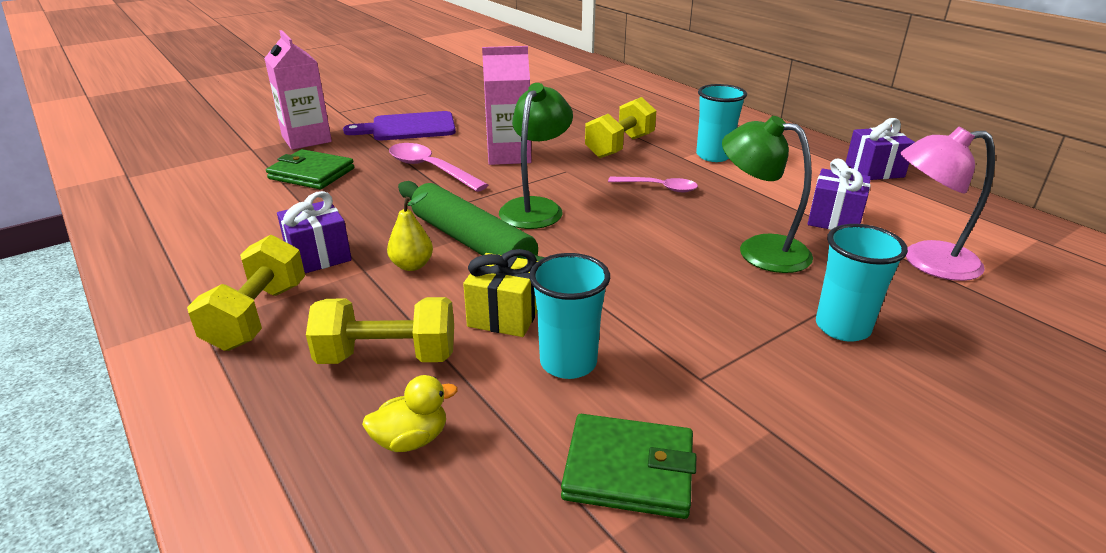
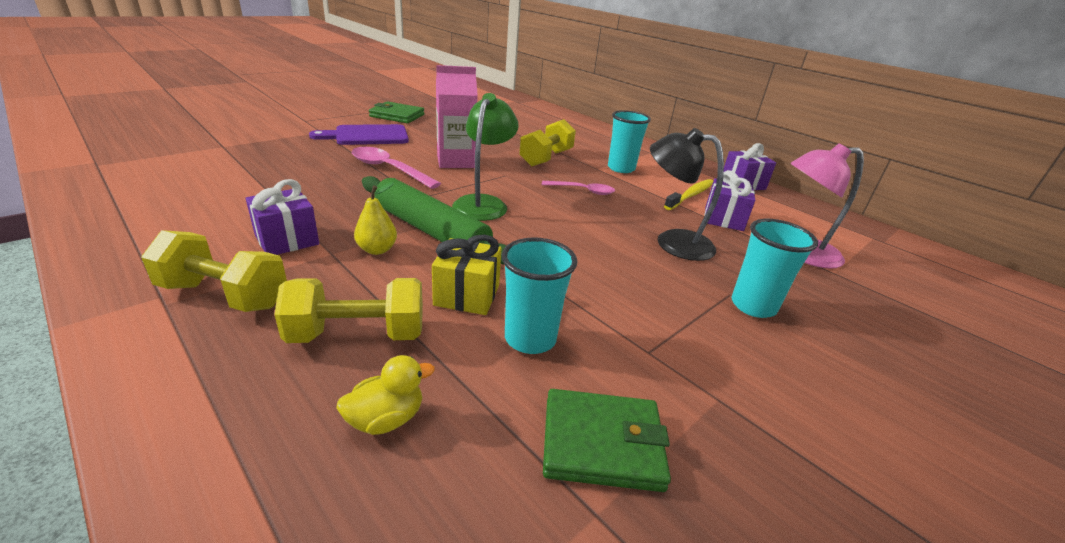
camera: 10 degrees left, 0 degrees up
(258, 316) = (224, 295): yellow dumbbell -> yellow dumbbell turned 75 degrees counterclockwise
(306, 139) = (275, 141): pink carton -> none
(311, 174) = (280, 169): green wallet -> green wallet (397, 115)
(759, 250) = (672, 242): green lamp -> black lamp
(798, 189) = (690, 195): none -> yellow toothbrush

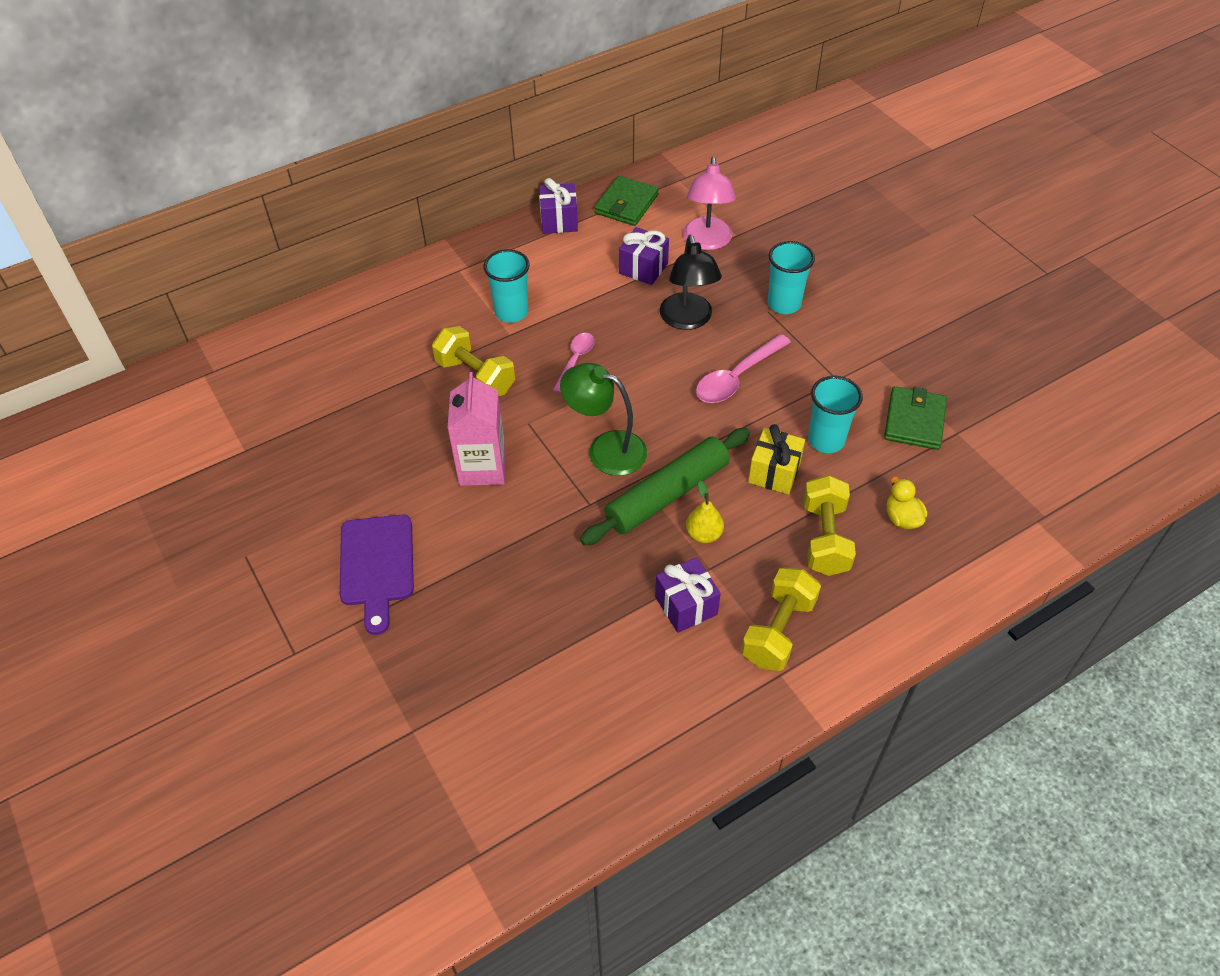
camera: 75 degrees left, 20 degrees up
(389, 169) = (507, 534): pink spoon -> pink spoon (737, 377)
(397, 115) = (278, 534): green wallet -> green wallet (626, 204)
(672, 242) = (688, 320): black lamp -> black lamp turned 45 degrees counterclockwise
(690, 195) = (588, 274): yellow toothbrush -> none

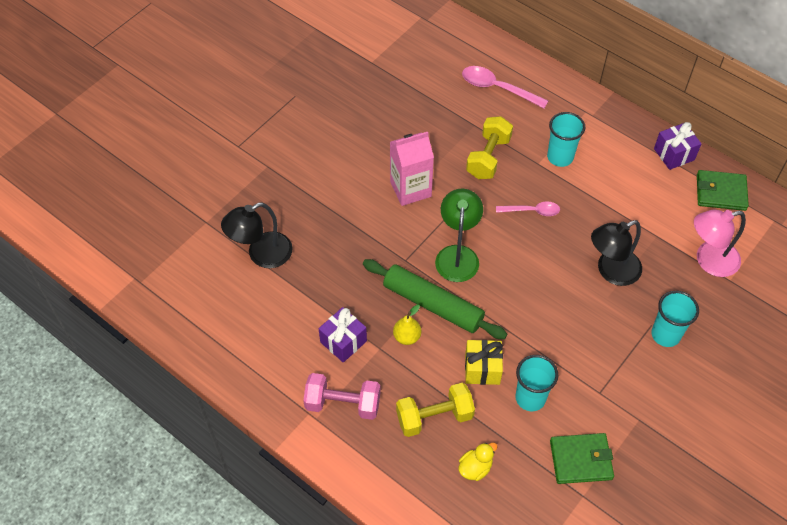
camera: 70 degrees right, 5 degrees up
(377, 565) = (312, 162): purple cutting board -> none
(506, 669) = (261, 255): none -> black lamp
(643, 268) = (652, 225): purple gift -> none
(737, 377) = (566, 320): pink spoon -> pink spoon (497, 88)
(778, 631) = (343, 404): yellow dumbbell -> pink dumbbell

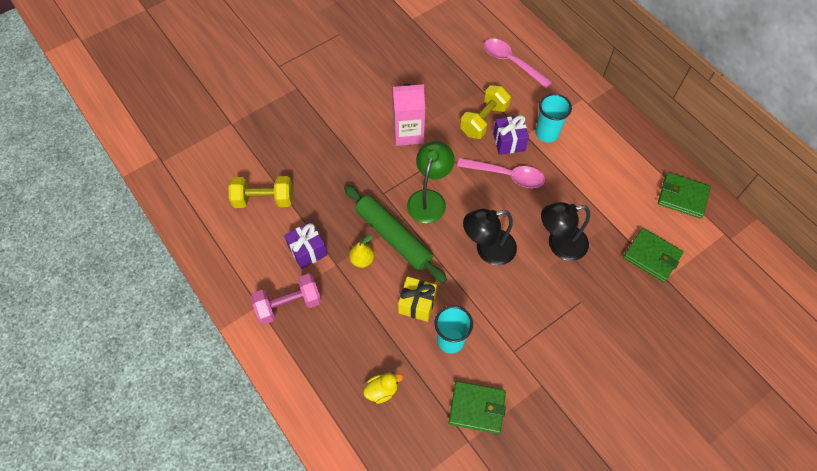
camera: 15 degrees right, 5 degrees up
(261, 255) = (266, 161): black lamp -> black lamp (487, 250)
(343, 404) = (289, 304): pink dumbbell -> pink dumbbell turned 45 degrees counterclockwise
(434, 417) = (362, 336): yellow dumbbell -> yellow dumbbell (264, 199)
(532, 211) = (506, 175): pink spoon -> pink spoon, size x1.55
(665, 334) = (590, 314): turquoise cup -> none
(674, 154) = (650, 153): purple gift -> purple gift (509, 142)
(709, 261) = (651, 256): pink lamp -> green wallet

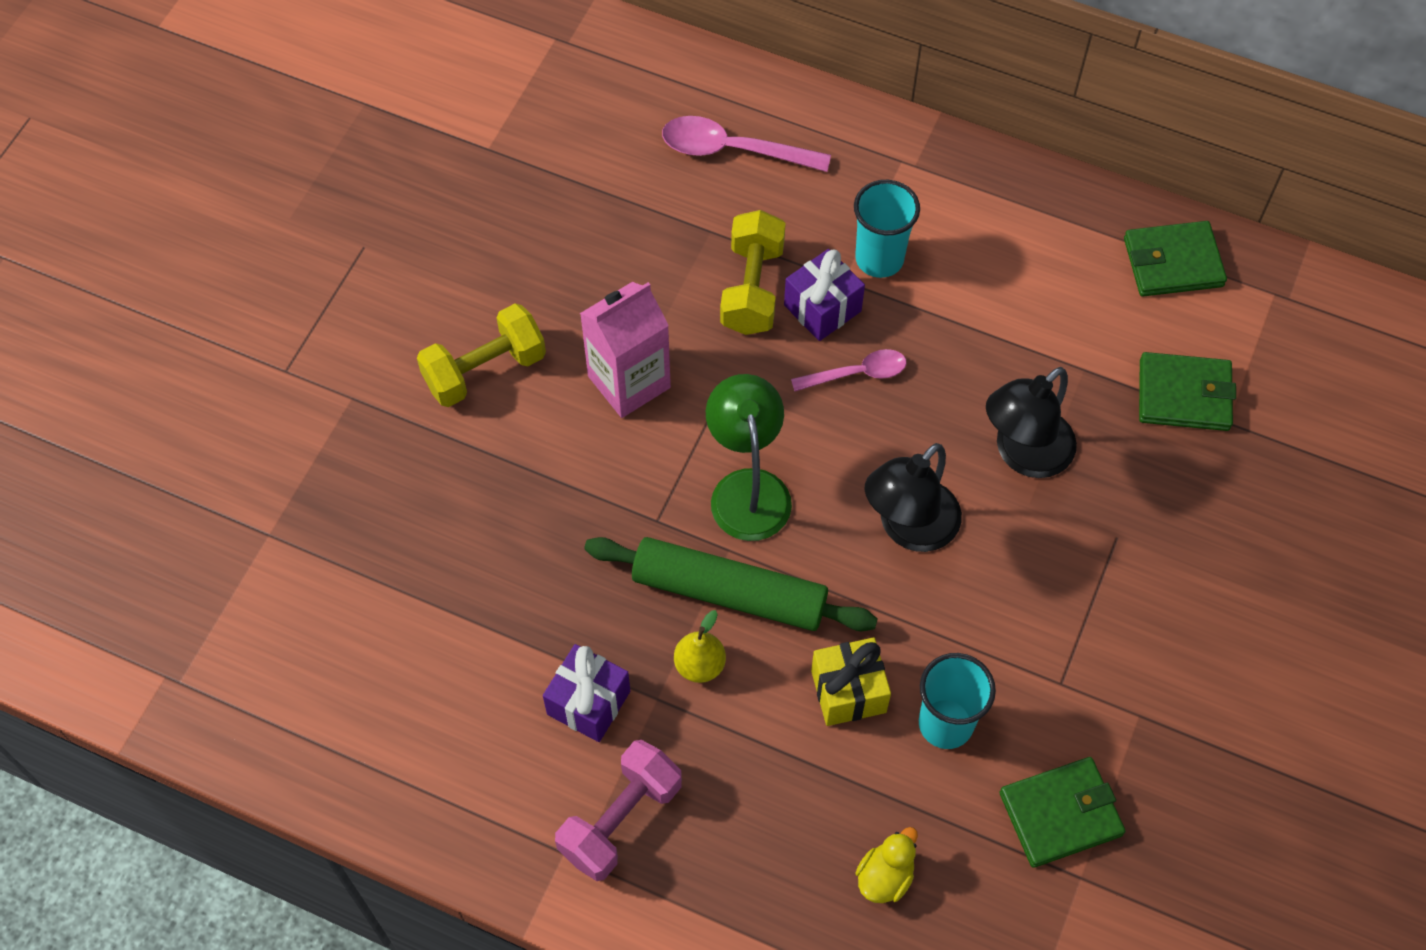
camera: 30 degrees left, 0 degrees up
(264, 199) = (439, 650): yellow dumbbell -> yellow dumbbell (485, 370)
(506, 175) = (857, 373): pink spoon -> pink spoon, size x0.65

